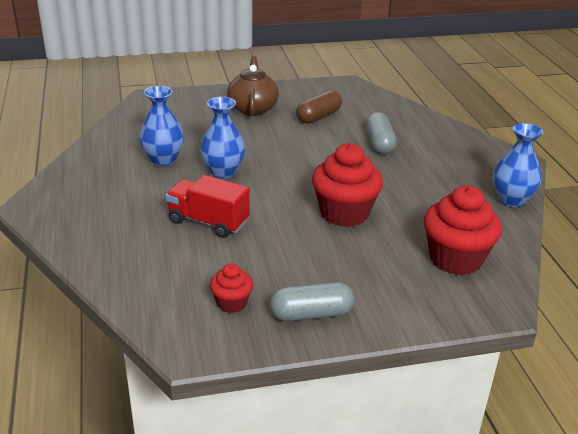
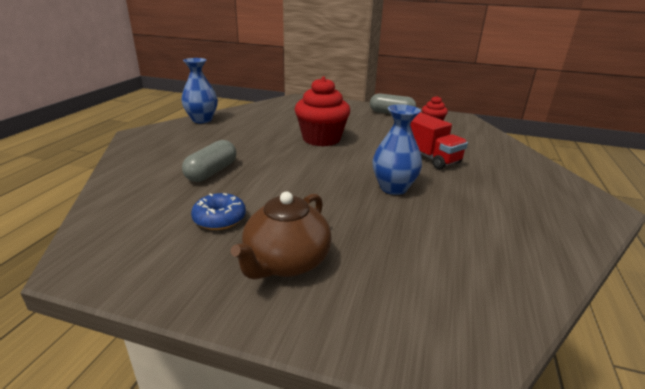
camera: 150 degrees left, 5 degrees down
(163, 159) = (455, 217): blue vase -> none
(318, 117) = (219, 219): brown capsule -> blue donut
(455, 259) = (288, 111): red cupcake -> none

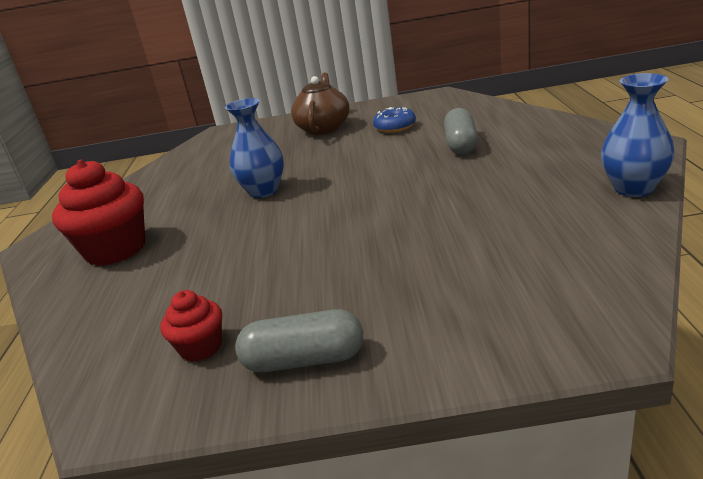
camera: 165 degrees right, 0 degrees up
(321, 139) = (395, 223): red cupcake -> red cupcake (116, 250)
(428, 157) = (220, 246): red truck -> none

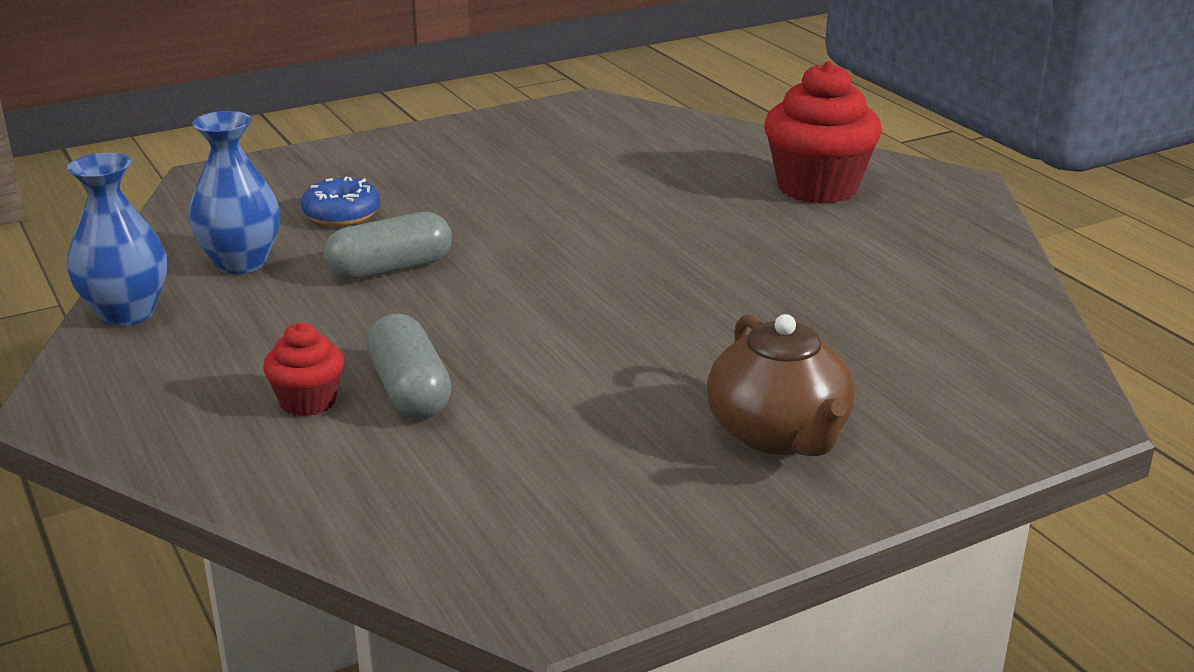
camera: 150 degrees right, 0 degrees up
(201, 347) = (568, 136): red cupcake -> red cupcake (308, 401)
(263, 191) = (714, 275): blue vase -> blue vase (241, 263)
(304, 360) = (464, 140): grey capsule -> grey capsule (390, 269)
(395, 127) = (590, 441): blue donut -> blue donut (341, 214)

